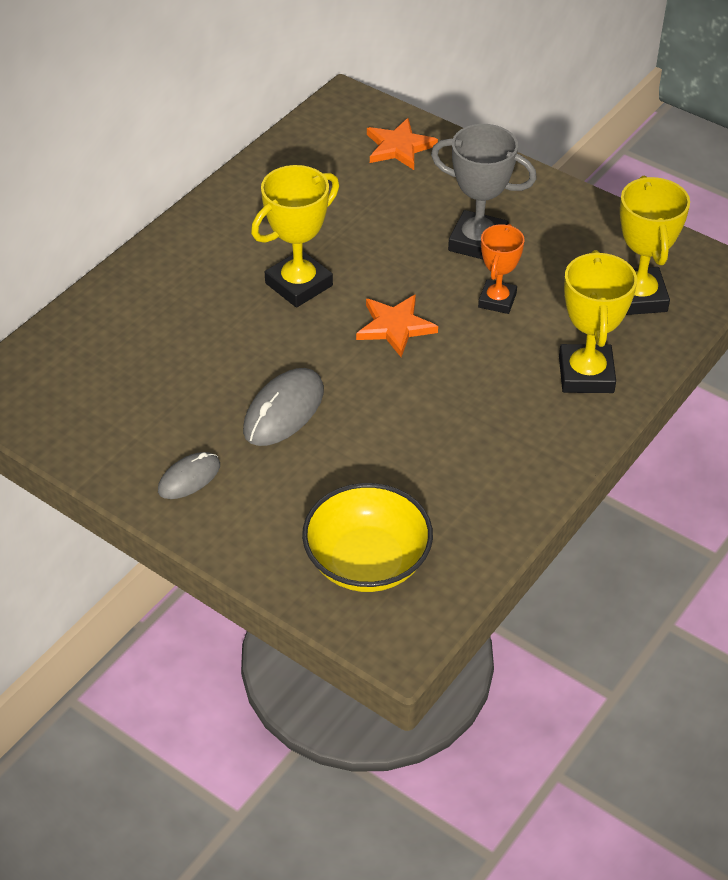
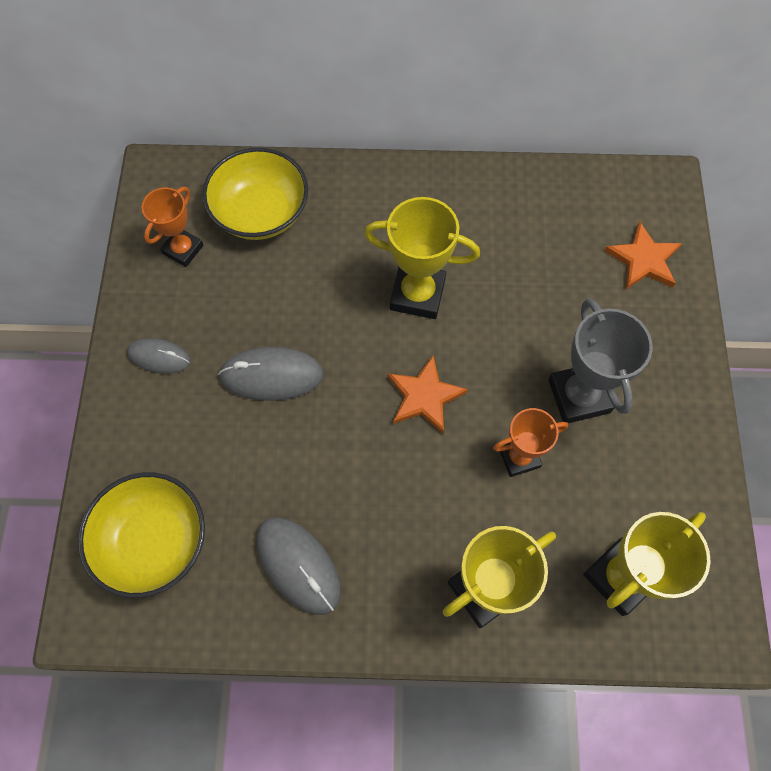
camera: 55 degrees right, 20 degrees up
(93, 411) = (183, 249): none -> orange trophy
(112, 341) = (261, 213): none -> yellow bowl
(472, 475) = (298, 565): none -> grey mouse

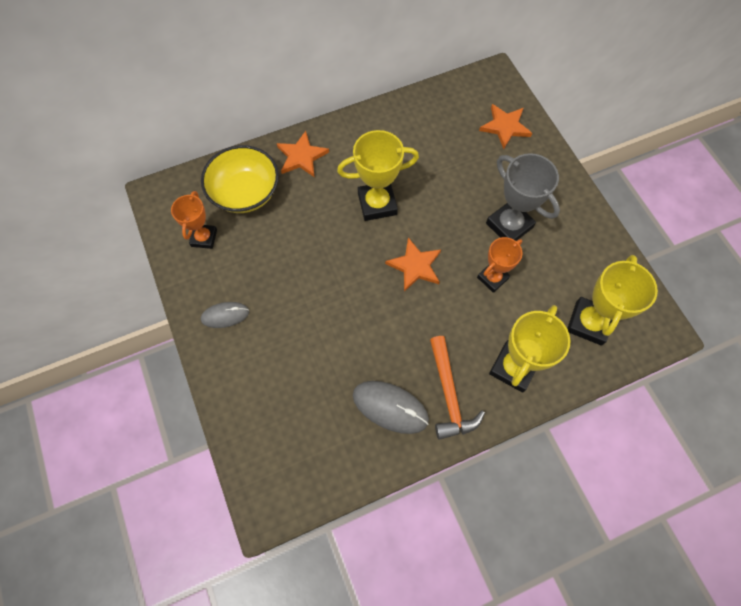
camera: 25 degrees left, 0 degrees up
(154, 541) = (286, 436): yellow bowl -> none
(272, 375) = (309, 295): grey mouse -> none
(353, 194) = (301, 156): none -> orange star
(381, 585) = (449, 395): none -> orange hammer

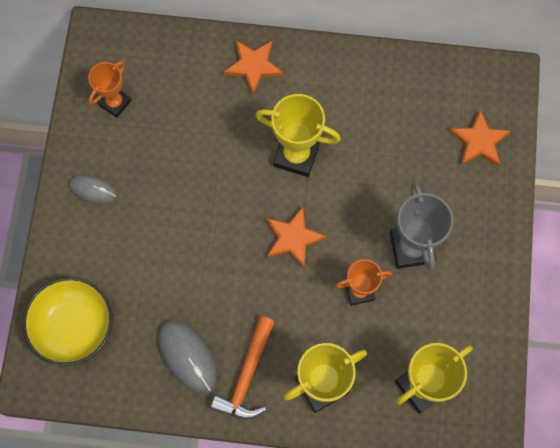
camera: 30 degrees right, 5 degrees up
(245, 192) = (178, 76): yellow bowl -> yellow bowl (74, 326)

